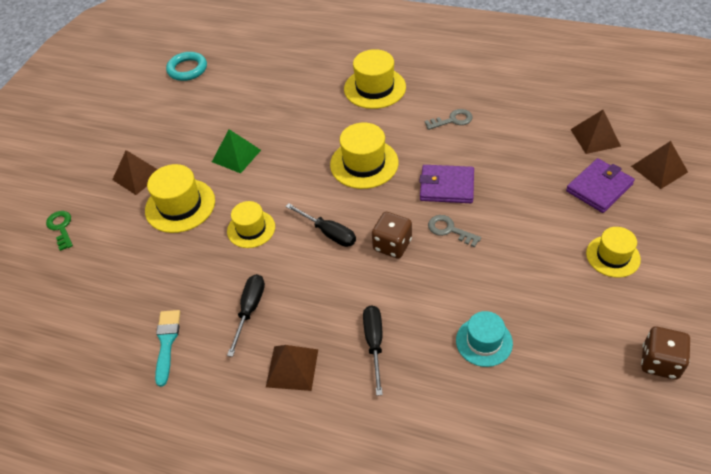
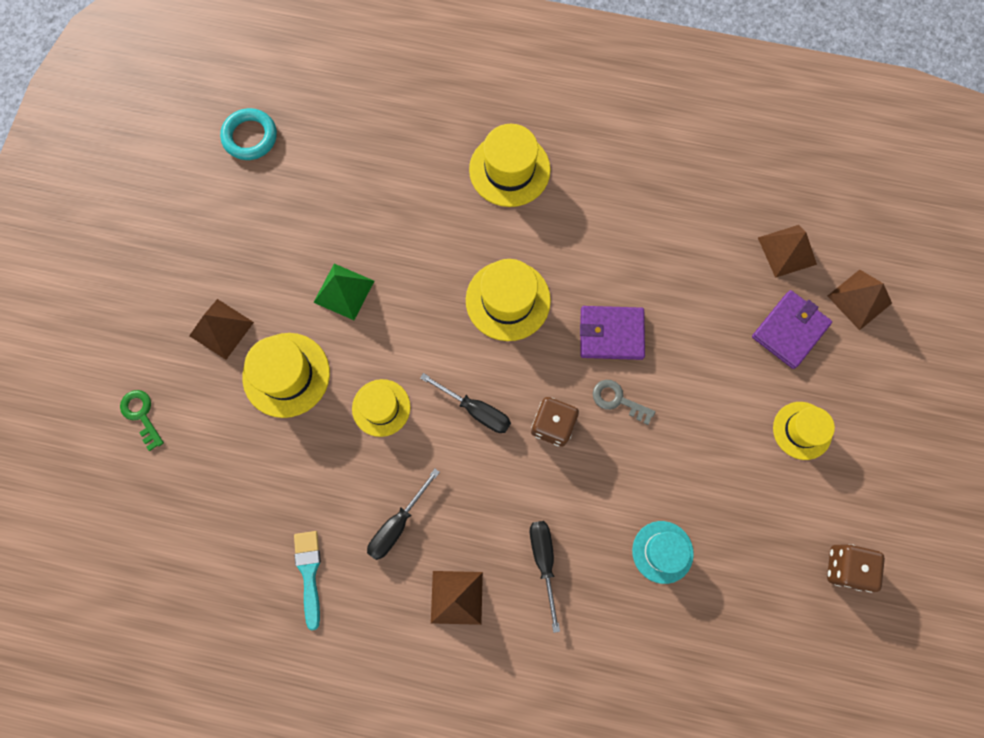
camera: 10 degrees left, 25 degrees up
(250, 310) = (397, 524): black screwdriver -> black screwdriver turned 150 degrees counterclockwise
(452, 120) = (613, 225): grey key -> none

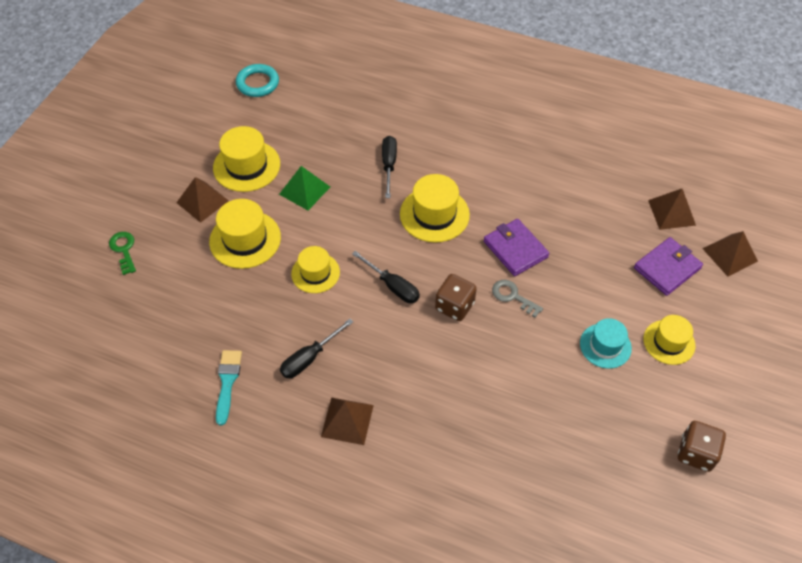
camera: 10 degrees right, 20 degrees down
(509, 170) = (453, 129): yellow hat -> yellow hat (246, 166)
(543, 561) = (427, 405): black screwdriver -> black screwdriver (389, 165)
(611, 334) = (515, 249): purple wallet -> purple wallet turned 45 degrees clockwise
(662, 552) = (532, 415): turquoise hat -> turquoise hat (605, 346)

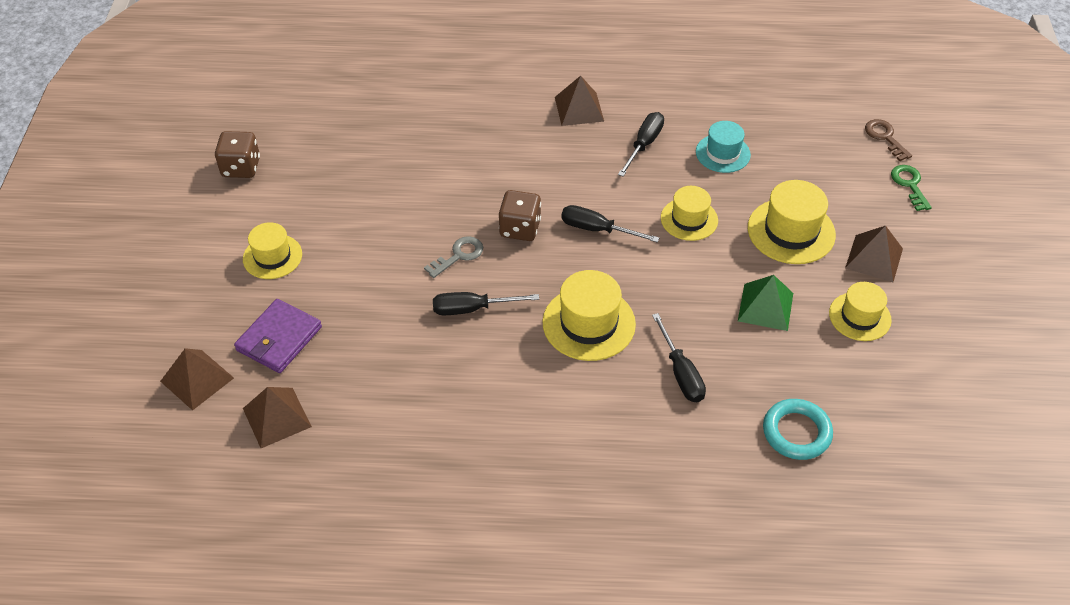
camera: 160 degrees right, 5 degrees down
(102, 299) = (885, 137): none -> brown key
(124, 250) = (909, 185): green key -> green key turned 150 degrees counterclockwise
(227, 382) = (707, 107): turquoise brush -> none
(246, 166) = (859, 316): yellow hat -> yellow hat, size x0.66
(258, 83) = (948, 447): turquoise ring -> turquoise ring (796, 432)
(513, 296) = (458, 255): grey key -> grey key turned 60 degrees counterclockwise
(515, 249) = (472, 309): purple wallet -> black screwdriver
(605, 346) = (343, 234): turquoise hat -> turquoise hat (723, 153)

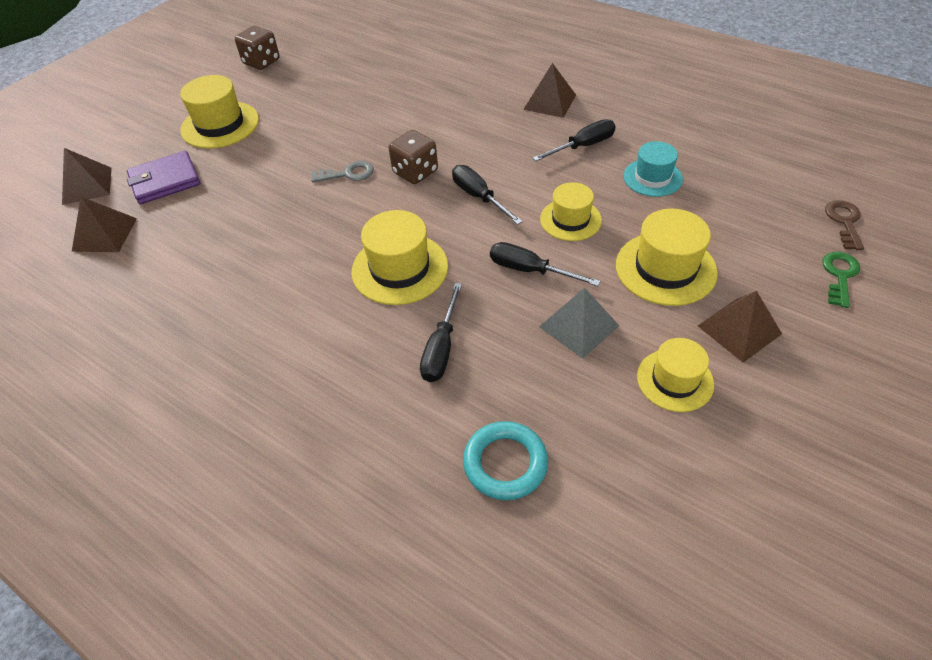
camera: 35 degrees right, 0 degrees up
(272, 256) = (220, 125): yellow hat -> yellow hat, size x1.51
(472, 309) = (318, 217): black screwdriver -> black screwdriver (530, 270)
(765, 307) = (579, 326): green pyramid -> grey pyramid

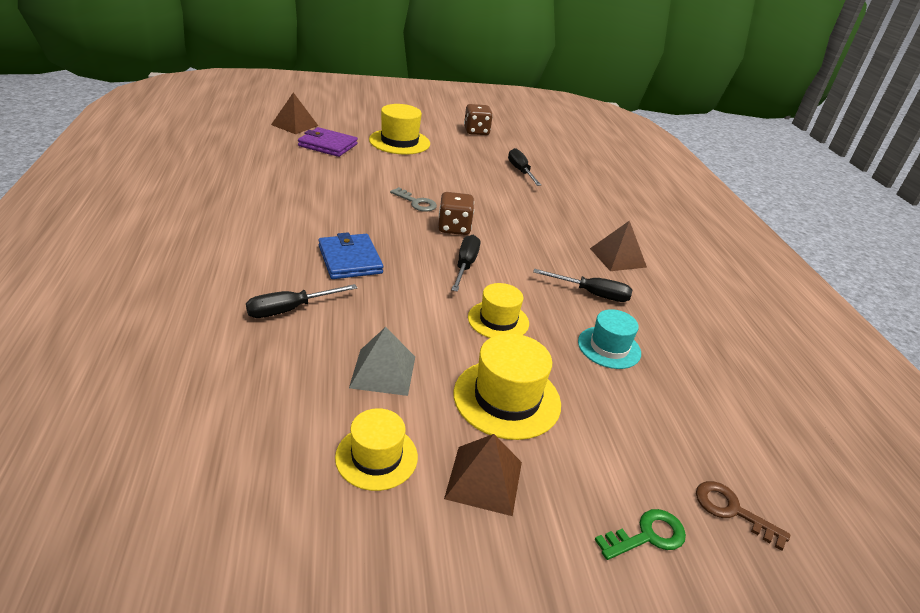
camera: 40 degrees right, 15 degrees down
(105, 234) = (261, 146): brown pyramid -> none
(400, 268) = (350, 260): yellow hat -> blue wallet
(505, 463) = (199, 388): turquoise ring -> none
(530, 270) = (416, 321): black screwdriver -> black screwdriver (520, 171)
(844, 222) = (732, 510): brown key -> brown key turned 105 degrees counterclockwise

